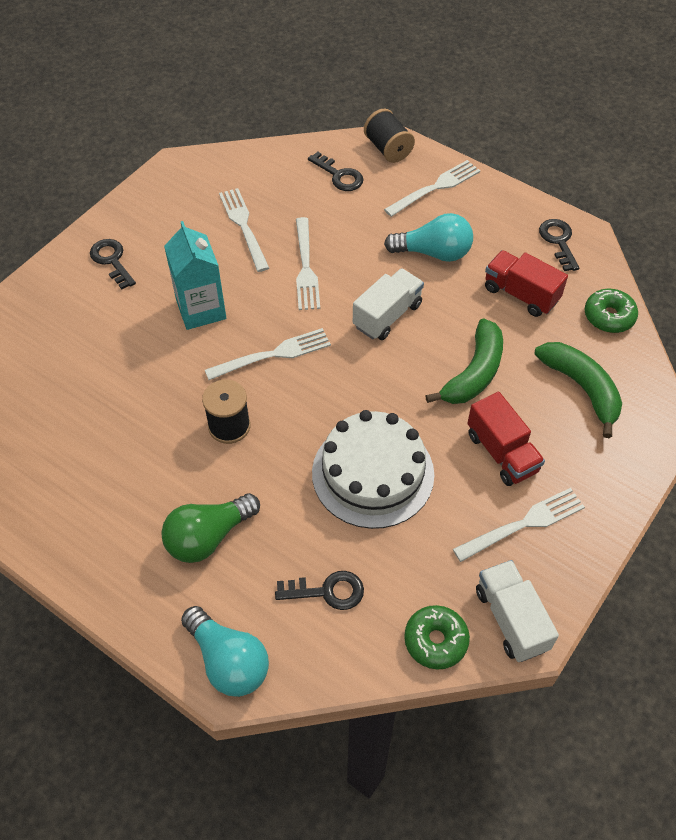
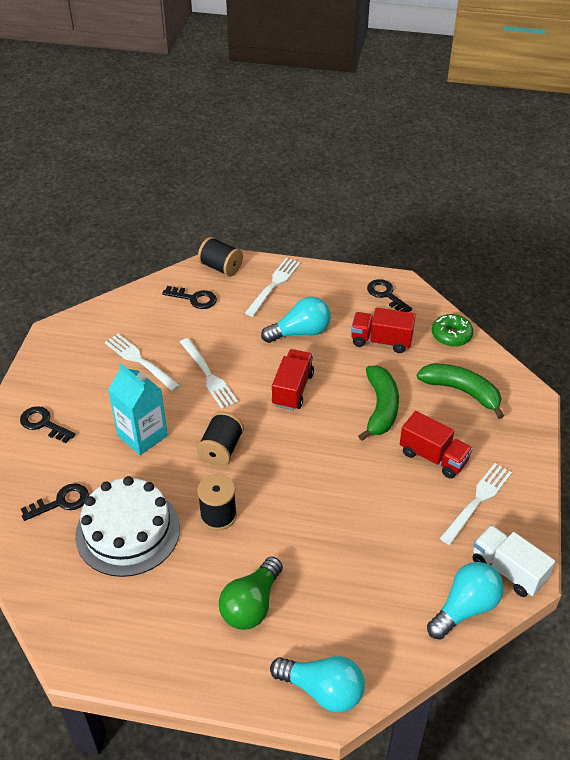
camera: 25 degrees left, 10 degrees down
(273, 355) = (221, 449): white fork -> black spool
(328, 591) = (367, 606): black key -> black key (61, 502)
(373, 473) = (349, 507): white cake -> white cake (128, 531)
(387, 315) = (292, 389): white truck -> red truck
(435, 640) = (465, 608): green donut -> turquoise light bulb

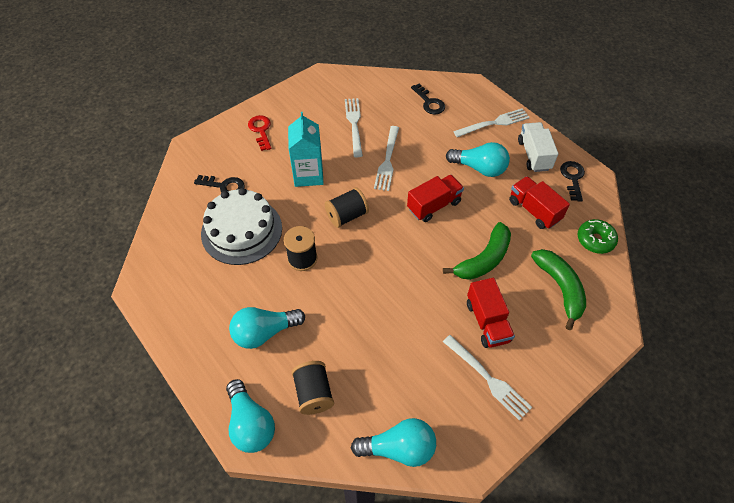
camera: 40 degrees right, 10 degrees up
(43, 423) = (261, 130): black key -> red key
(221, 267) = (468, 90): black spool -> black spool (313, 393)
(251, 605) = (264, 332): green light bulb -> turquoise light bulb
(477, 501) = (488, 378): white fork -> white fork turned 60 degrees clockwise
(508, 570) = (459, 447): white truck -> white truck (534, 155)

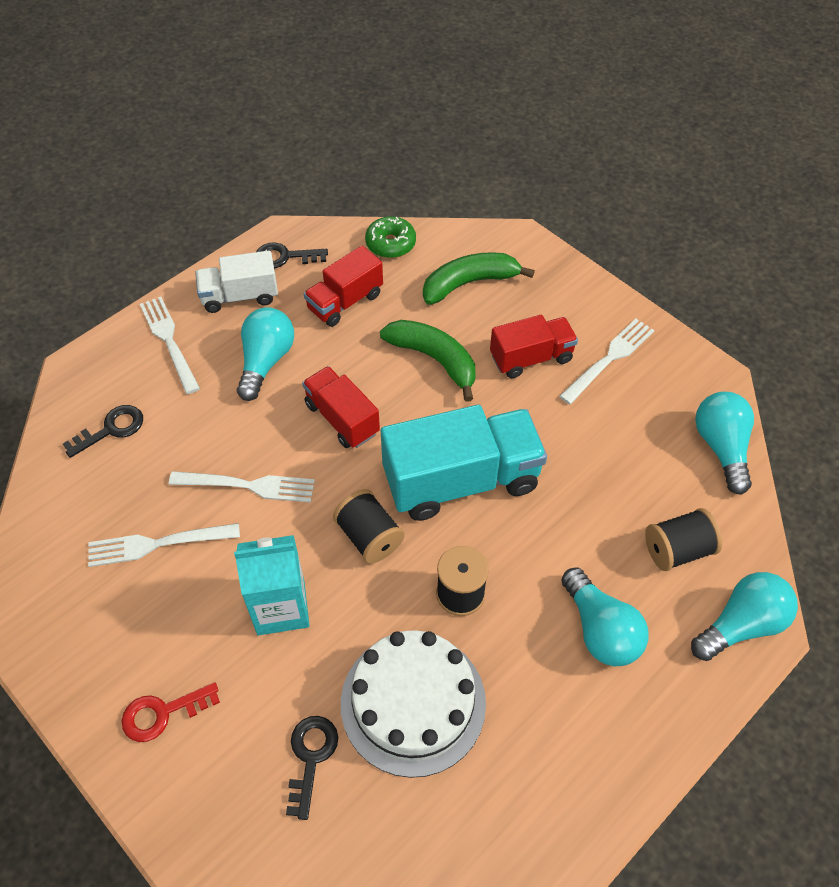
camera: 95 degrees left, 0 degrees up
(382, 266) = (461, 480): none -> turquoise truck

